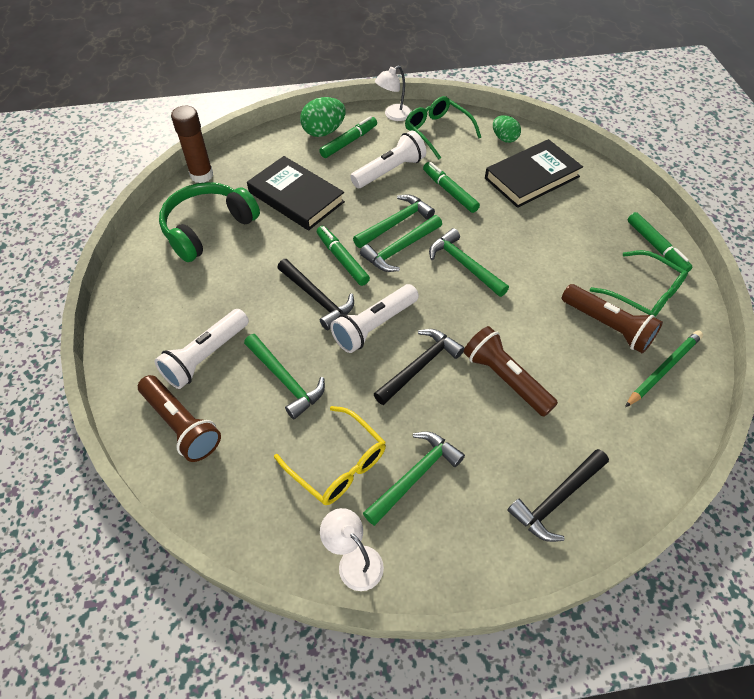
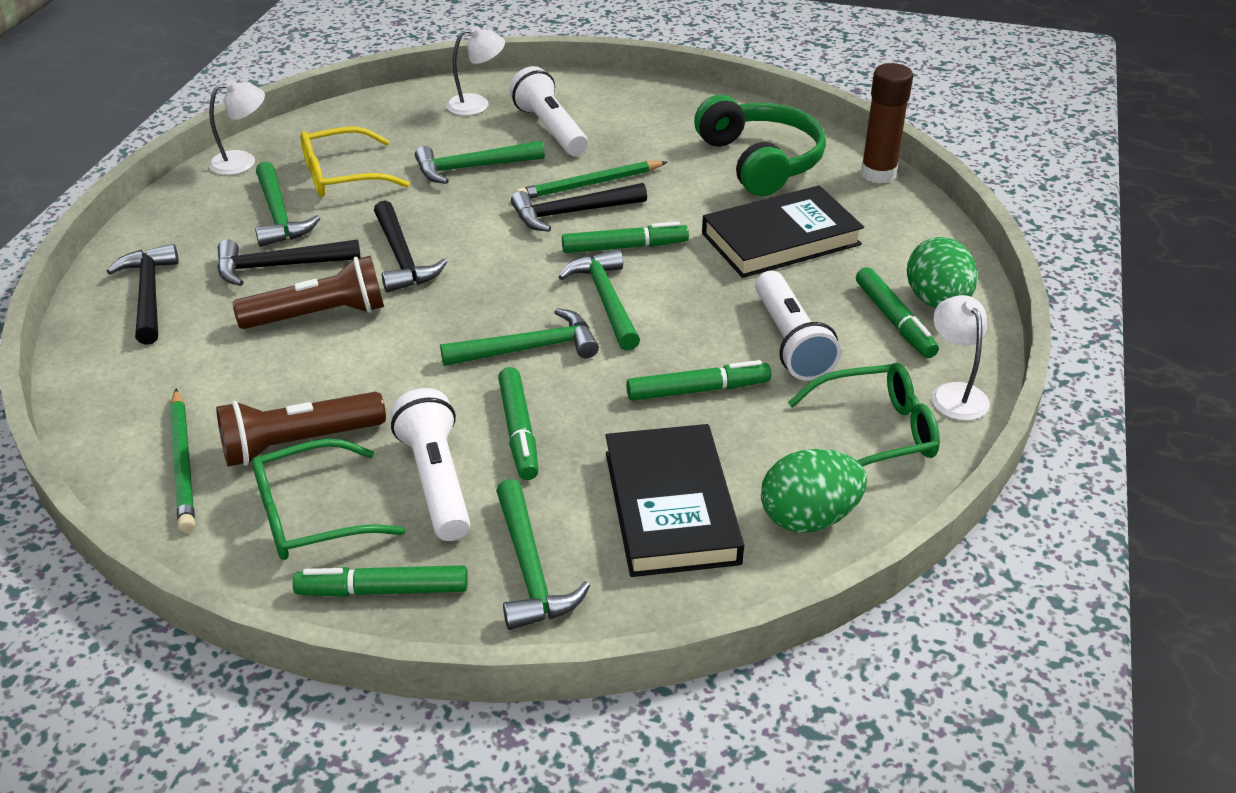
camera: 115 degrees right, 15 degrees down
(181, 425) = (477, 104): brown flashlight -> white lamp
(277, 302) = (590, 184): none -> green pencil
(374, 326) = (491, 242): white flashlight -> white flashlight (436, 481)
(395, 223) = (663, 311): green hammer -> green hammer (530, 569)
(473, 434) = (279, 266): none -> black hammer
(504, 138) = (809, 518): green egg -> green egg, size x1.52
(527, 243) = (519, 430): none -> green marker

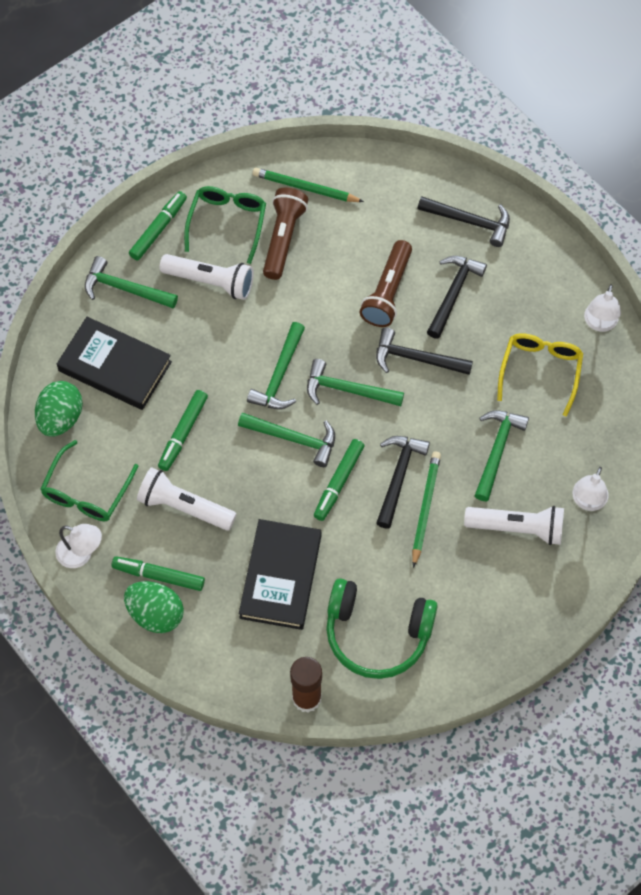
camera: 125 degrees right, 25 degrees up
(279, 215) = (514, 316): green hammer -> green hammer (347, 390)
(519, 430) = (218, 334): green marker -> none

